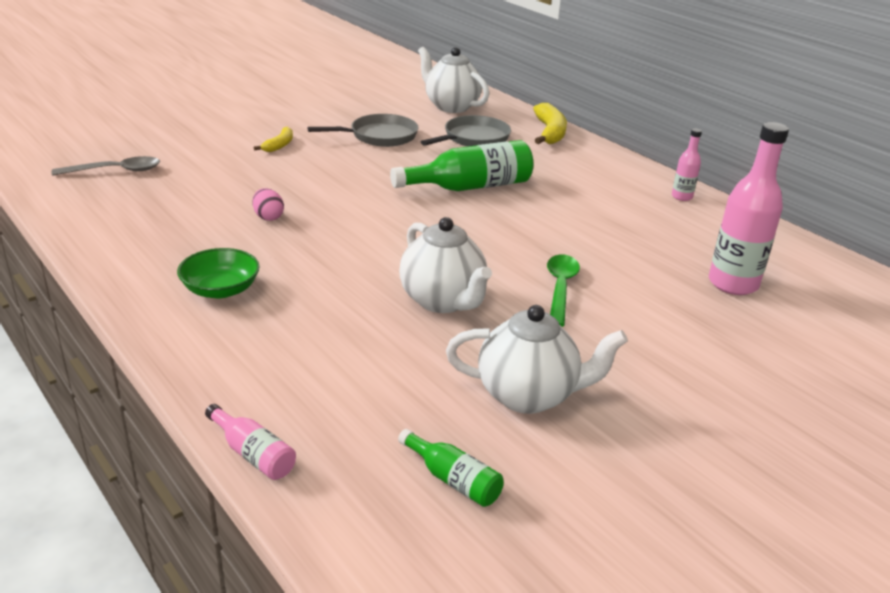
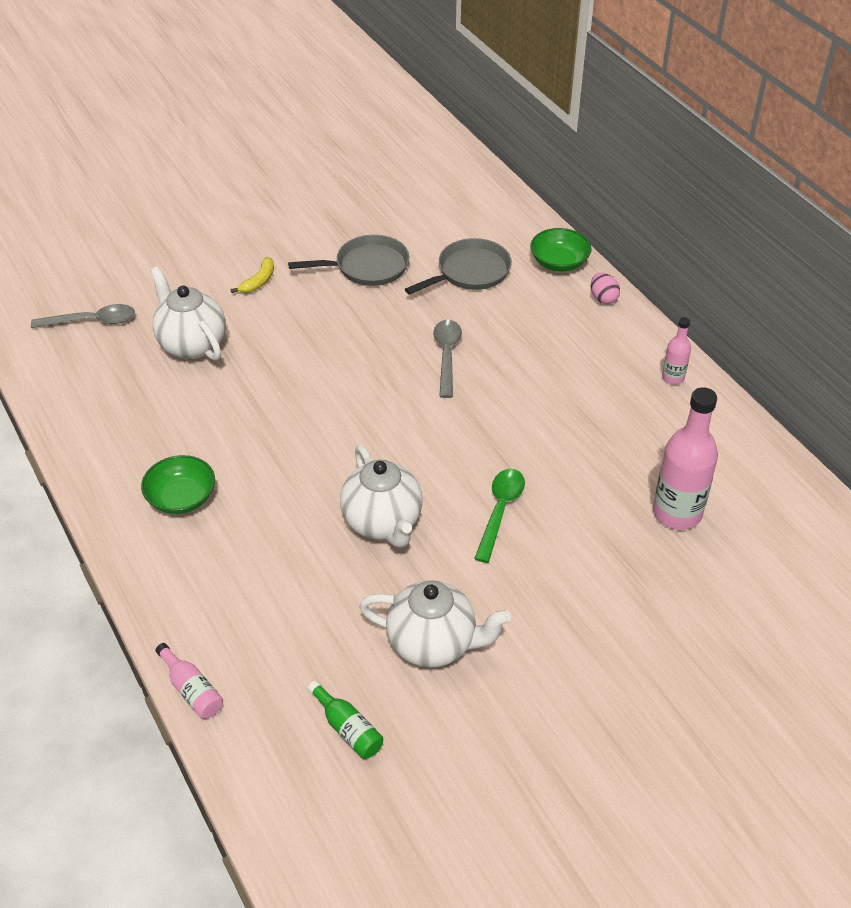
camera: 10 degrees right, 15 degrees up
(268, 217) = (235, 397): pink egg -> pink egg (603, 298)
(451, 106) = (457, 212): white teapot -> white teapot (191, 344)
(470, 187) = (447, 355): green bottle -> grey spoon
(549, 132) = (559, 262): yellow banana -> green bowl

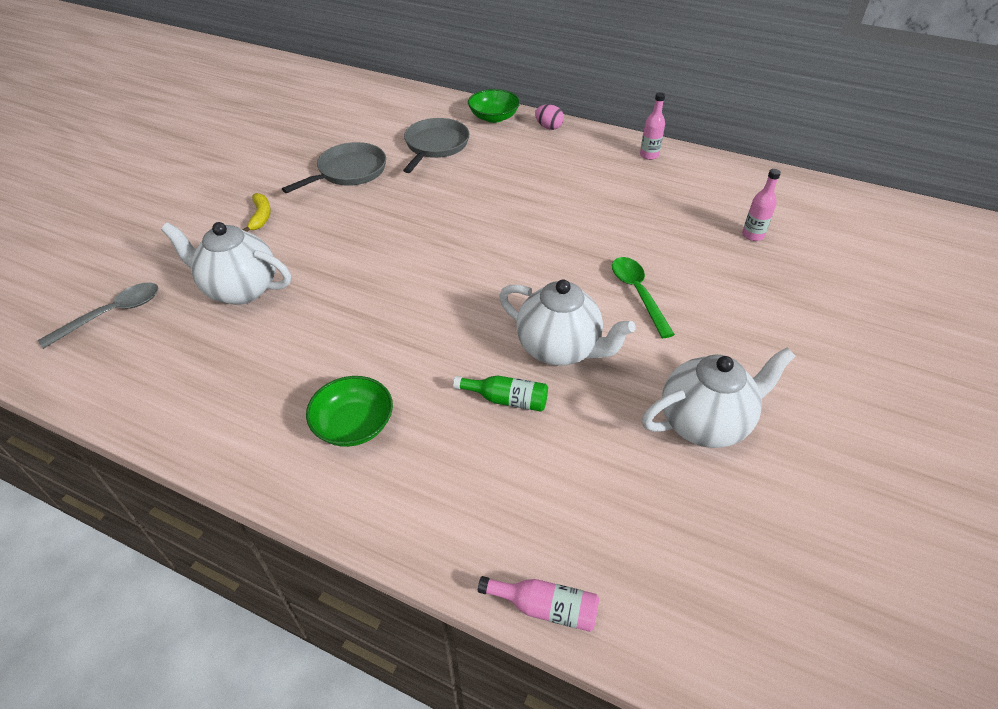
camera: 35 degrees left, 0 degrees up
(348, 728) = (721, 544): green bottle -> green bottle (506, 400)
(447, 355) = (477, 205): grey spoon -> none
(677, 513) = (752, 235): pink bottle -> pink bottle, size x0.51

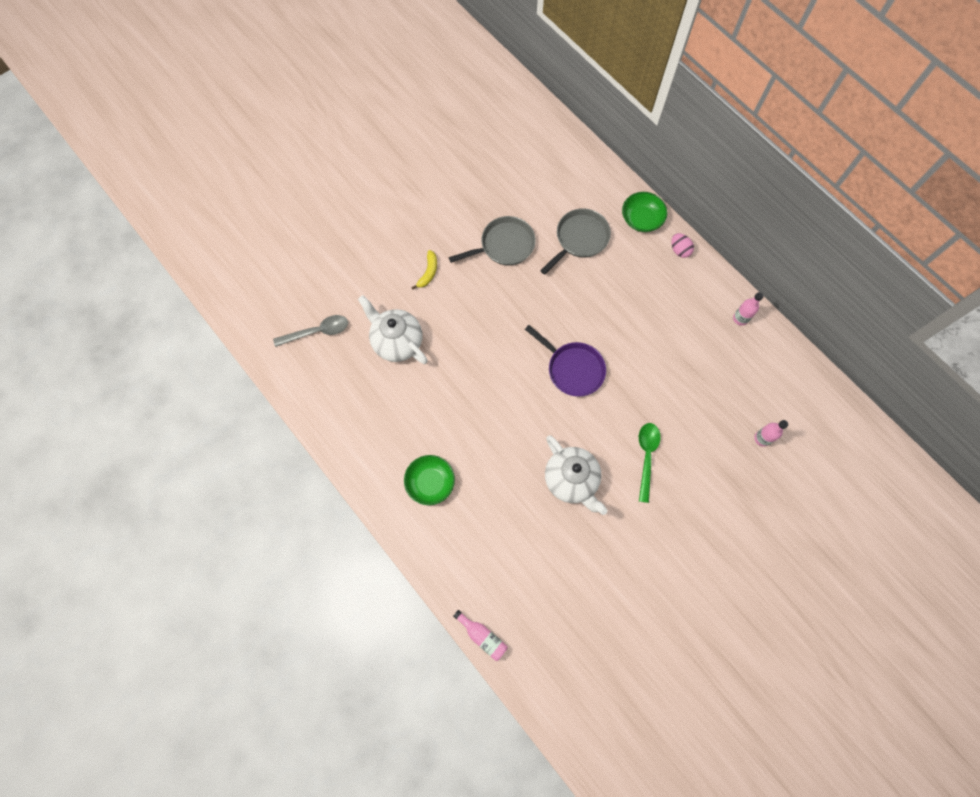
camera: 25 degrees right, 25 degrees up
(492, 245) = (572, 369): none -> purple pan
(506, 400) = (522, 504): green bottle -> none
(704, 423) = (626, 573): white teapot -> none

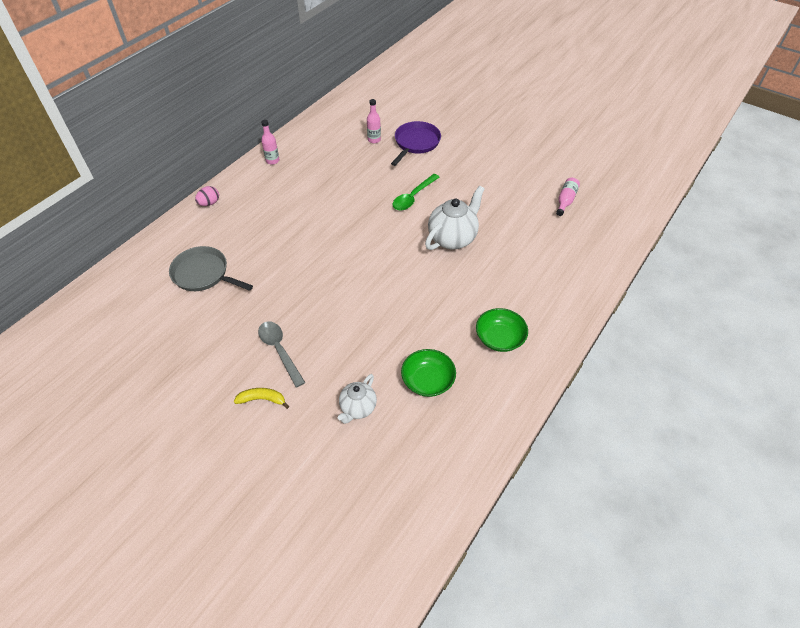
camera: 105 degrees left, 20 degrees down
(318, 331) = (366, 501): grey spoon -> grey spoon (279, 350)
(397, 342) = (358, 408): white teapot -> white teapot, size x0.61
(482, 636) = (610, 270): pink bottle -> pink bottle (565, 200)
(504, 245) = (217, 335): grey pan -> none
(572, 369) = (347, 255): purple pan -> purple pan (416, 143)
(641, 219) = (176, 232): green bowl -> green bowl (428, 381)
(646, 456) = (413, 197): green spoon -> green spoon turned 45 degrees counterclockwise

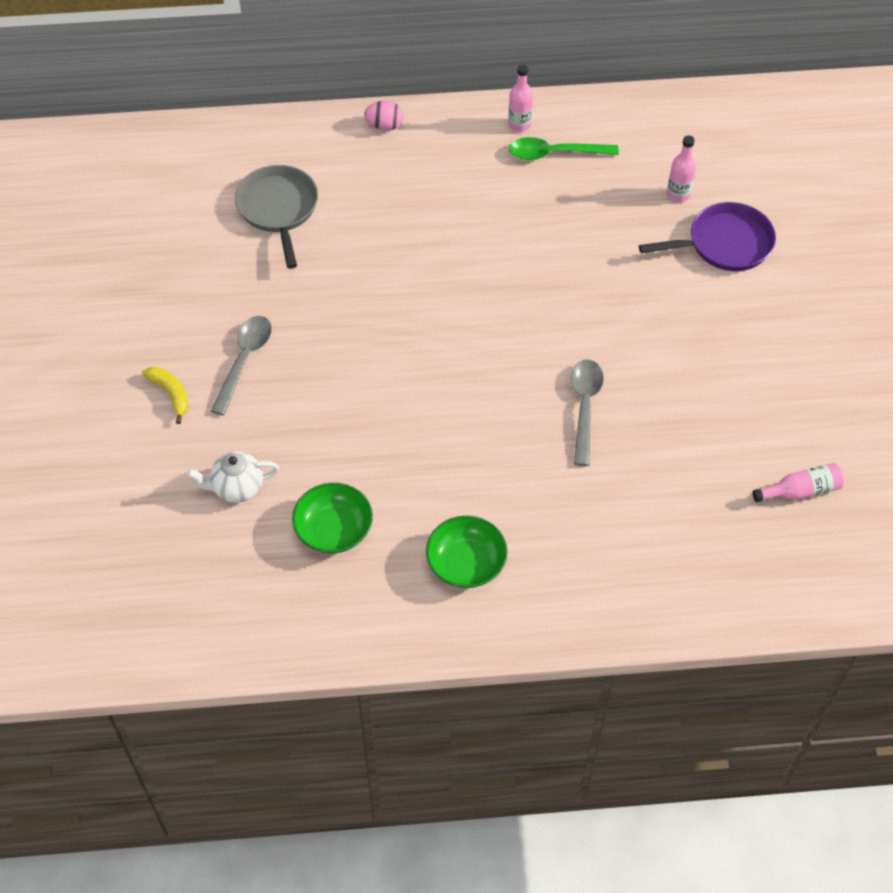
camera: 50 degrees right, 5 degrees up
(413, 197) = (614, 313): green spoon -> green spoon (554, 153)
(452, 238) = (584, 406): white teapot -> grey spoon

